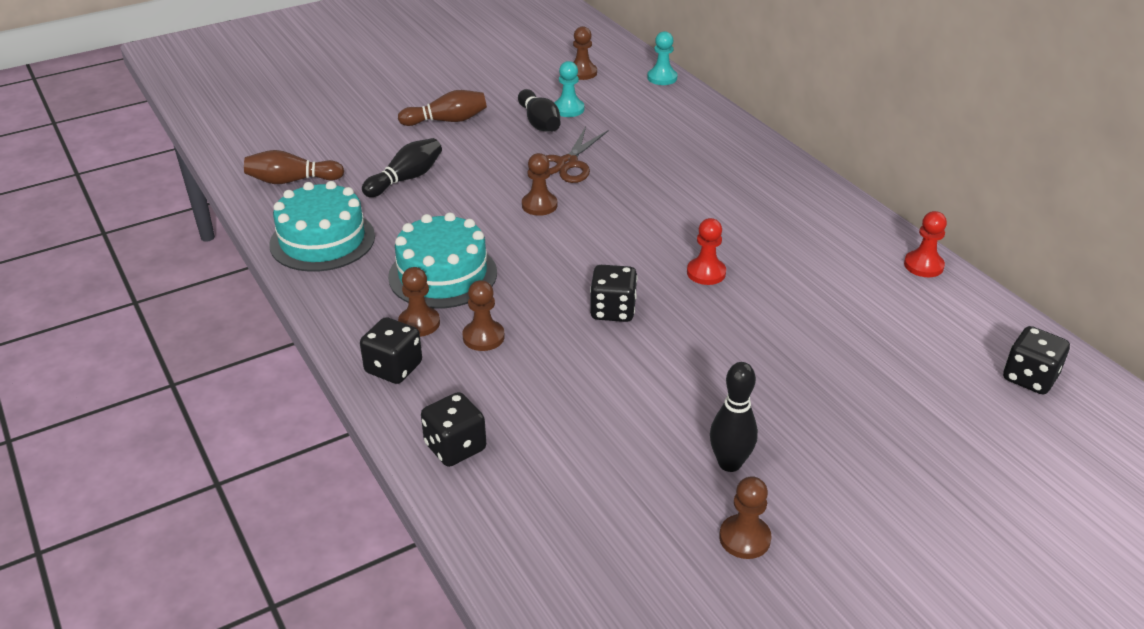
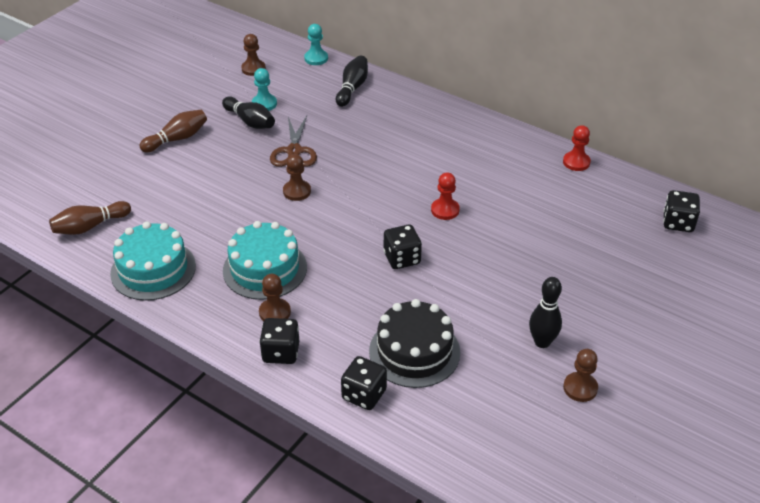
camera: 25 degrees left, 5 degrees up
(406, 179) = (181, 198): black bowling pin -> black bowling pin (352, 88)
(483, 337) = (327, 308): brown pawn -> none
(553, 419) = (414, 351): none -> black cake

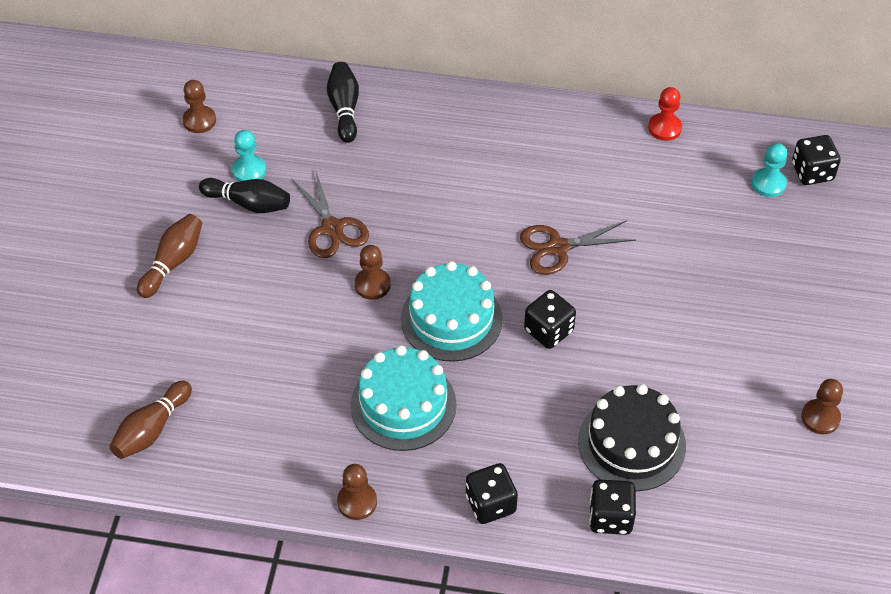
camera: 25 degrees left, 10 degrees up
(153, 269) = (272, 457): turquoise cake -> turquoise cake (451, 319)
(274, 312) = (451, 456): brown pawn -> brown pawn (357, 502)
(316, 58) = (270, 77): turquoise pawn -> turquoise pawn (768, 184)
(445, 210) = (558, 247): red pawn -> brown scissors
(542, 342) = (754, 378): black bowling pin -> none

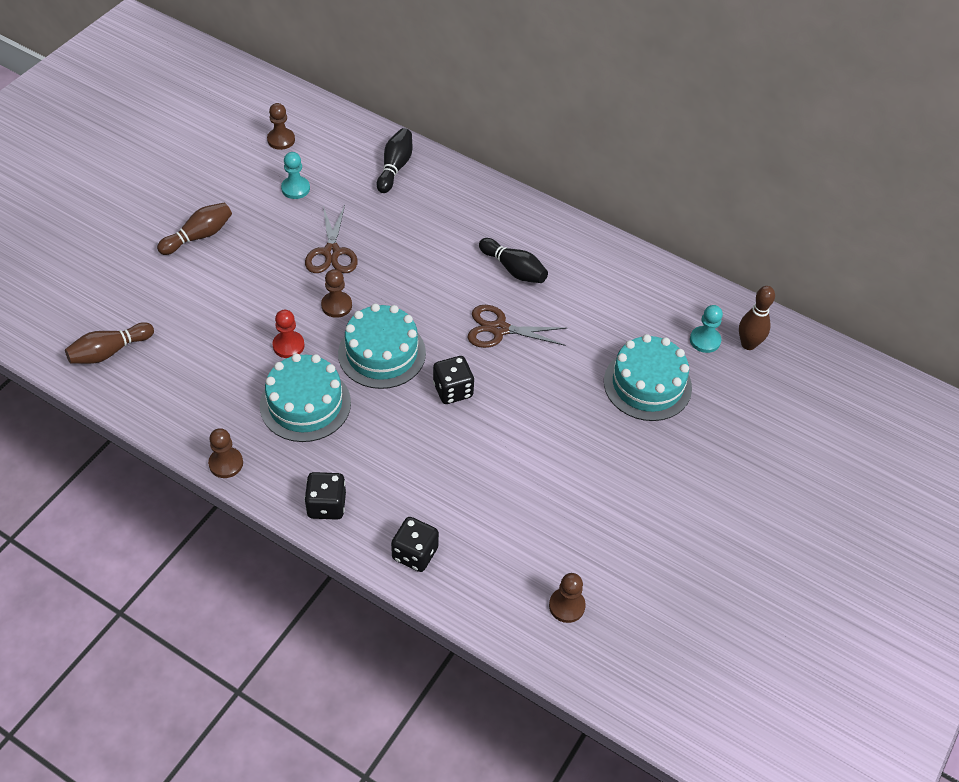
camera: 20 degrees right, 0 degrees up
(249, 203) = (280, 213): black bowling pin -> black bowling pin (514, 269)
(631, 443) = (467, 502): black cake -> none
(664, 128) = (643, 267): red pawn -> red pawn (288, 345)
(738, 251) = (647, 384): none -> turquoise cake
(812, 172) = (748, 344): black dice -> brown bowling pin
(820, 418) = (637, 543): brown pawn -> brown pawn (566, 606)

